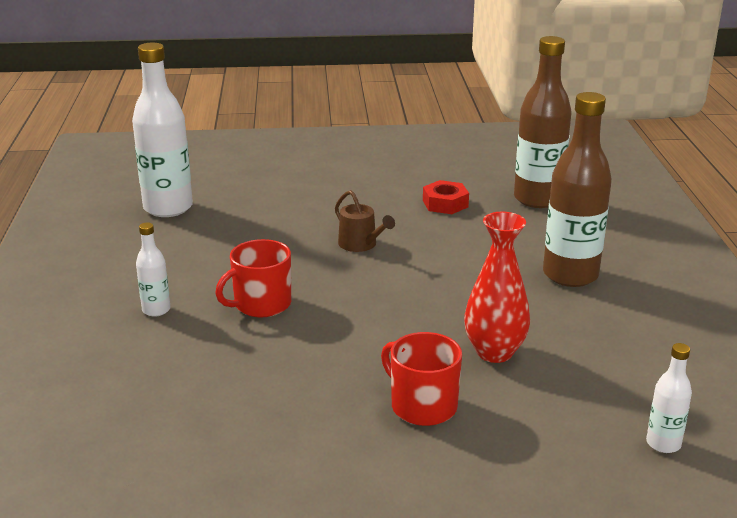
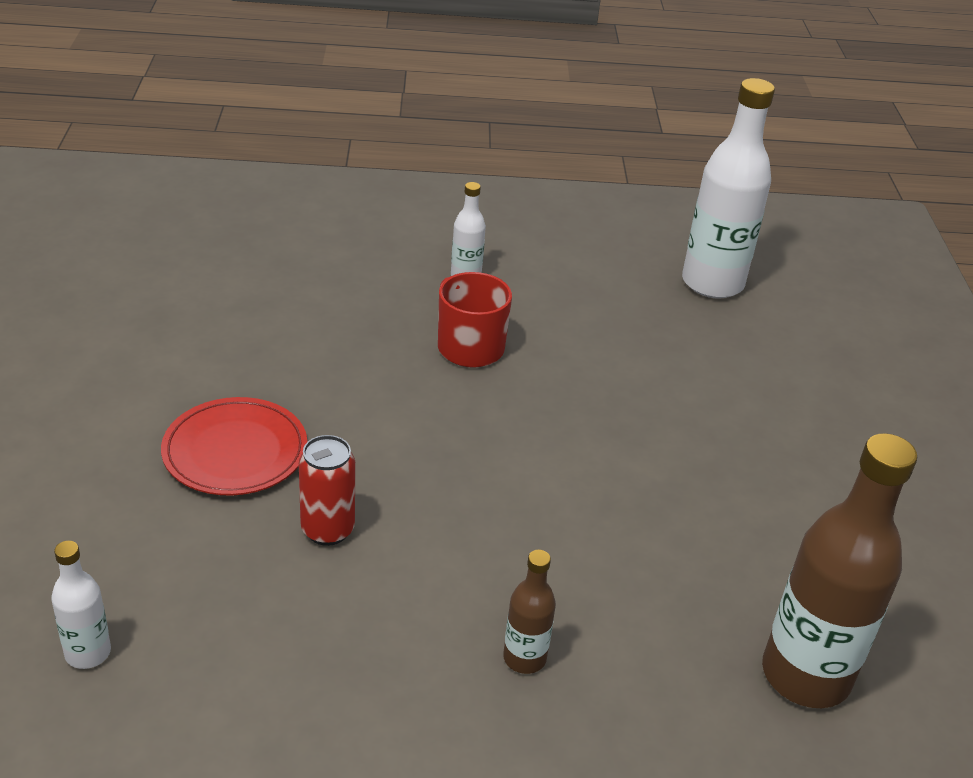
camera: 90 degrees right, 10 degrees up
(361, 244) = (620, 439): brown watering can -> none
(422, 406) = (235, 451): red mug -> red plate
(445, 204) = (766, 546): red nut -> none
(494, 352) = (327, 530): red vase -> red can
(570, 275) = (524, 658): brown bottle -> brown bottle, size x0.48

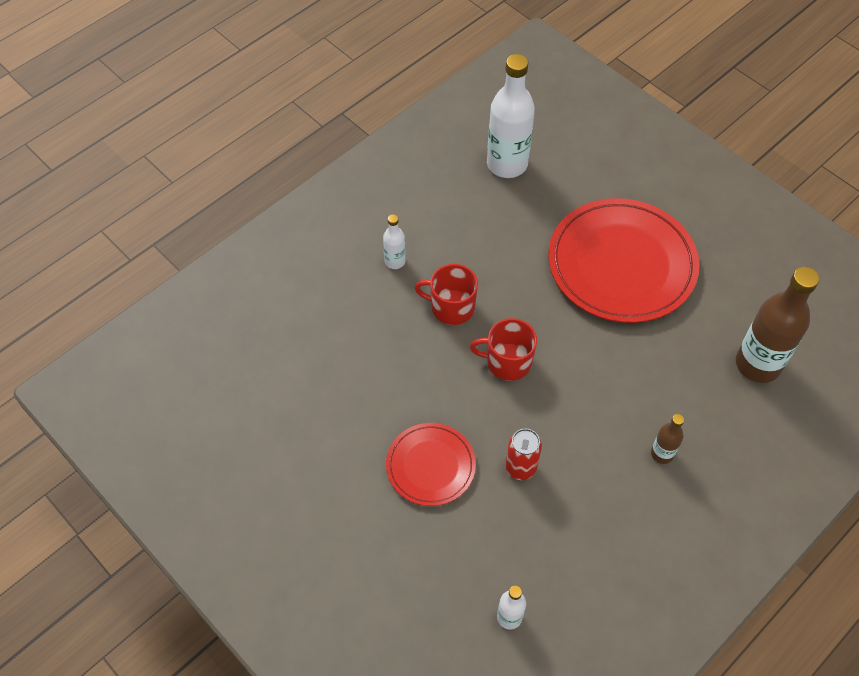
camera: 40 degrees left, 20 degrees up
(461, 431) = (507, 362): none -> red mug
(738, 446) = (621, 264): none -> red plate

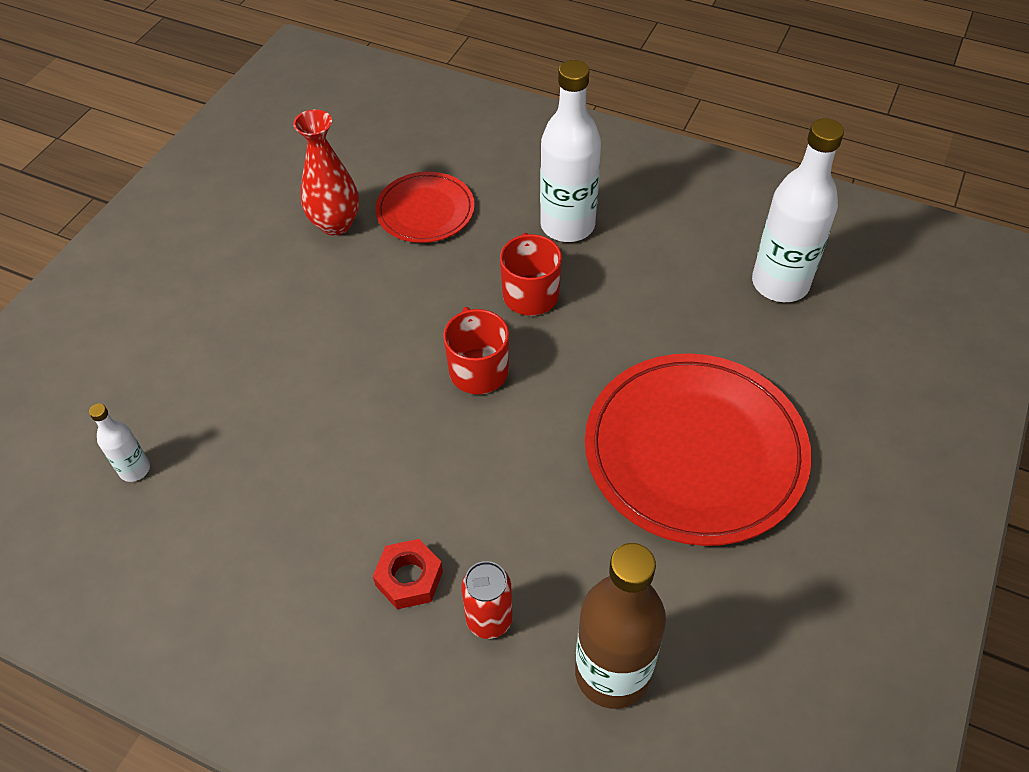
camera: 70 degrees right, 5 degrees down
(314, 415) = (335, 224): none -> red vase
(395, 261) = (567, 225): white bottle -> white bottle, size x2.08
(430, 466) = (308, 339): red plate -> red plate (425, 211)
(520, 468) = (334, 425): red can -> red can (489, 620)
(662, 454) = (409, 578): brown bottle -> red nut

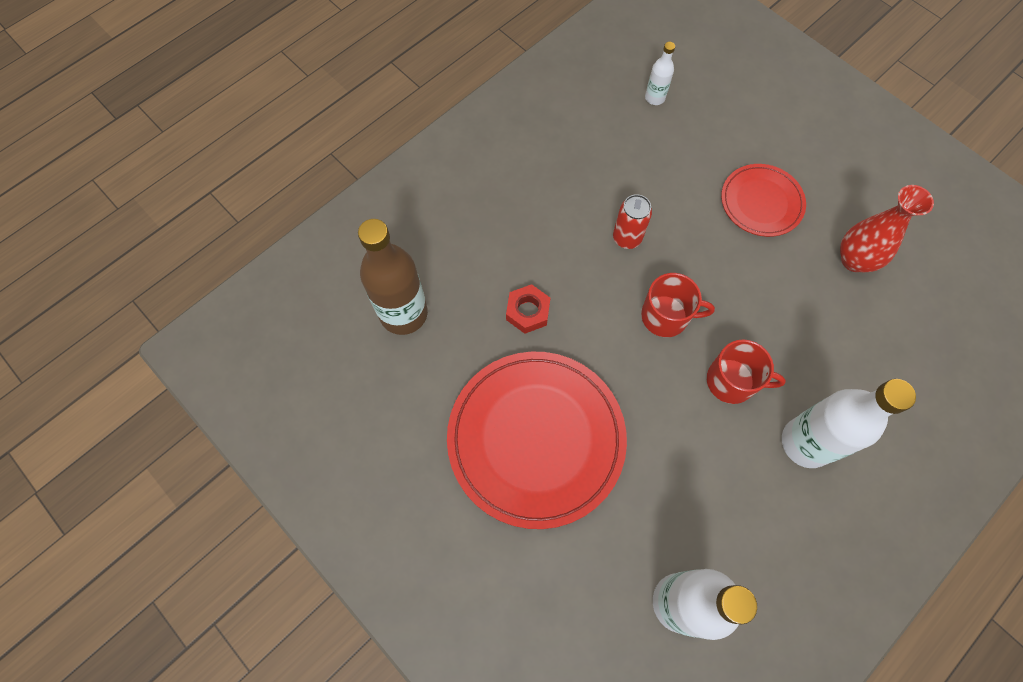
camera: 110 degrees right, 15 degrees up
(409, 578) = (515, 224): red nut -> red nut (528, 312)
(425, 211) = (854, 332): red plate -> red plate (761, 202)
(489, 620) = (468, 258): red can -> red can (627, 238)

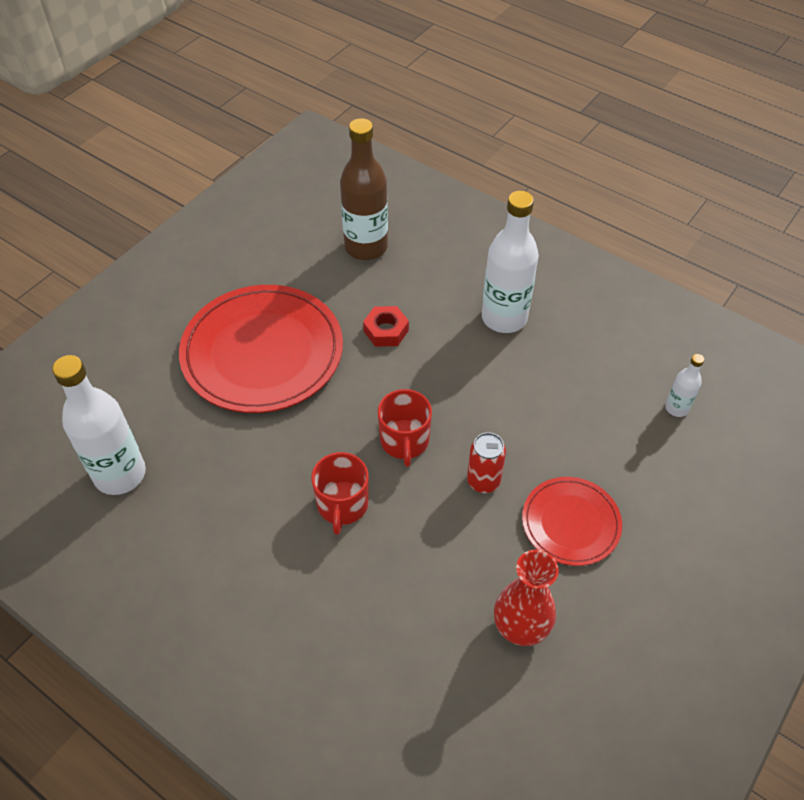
camera: 80 degrees right, 15 degrees down
(627, 238) = (487, 399): red can -> red can (483, 481)
(806, 443) = (283, 578): white bottle -> white bottle (504, 318)

